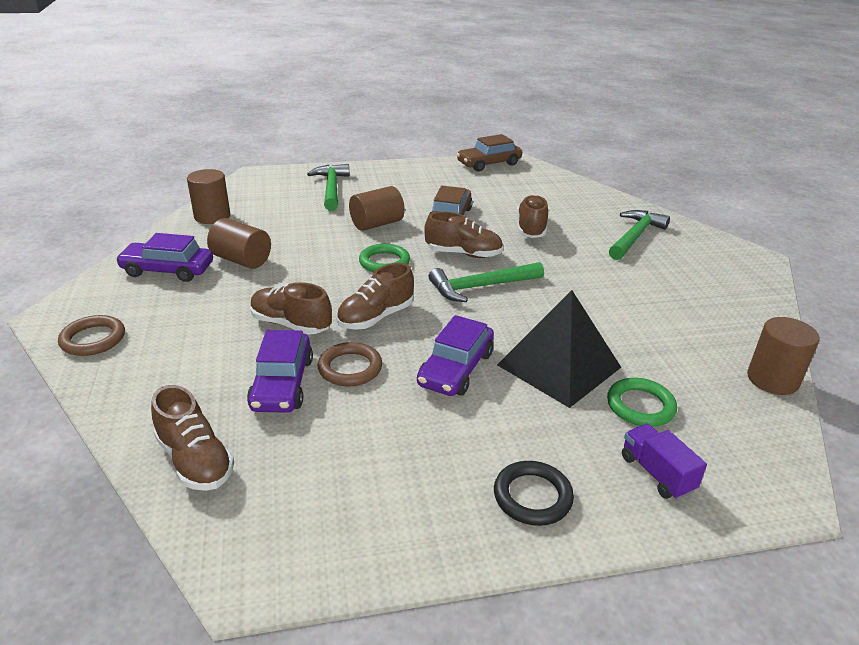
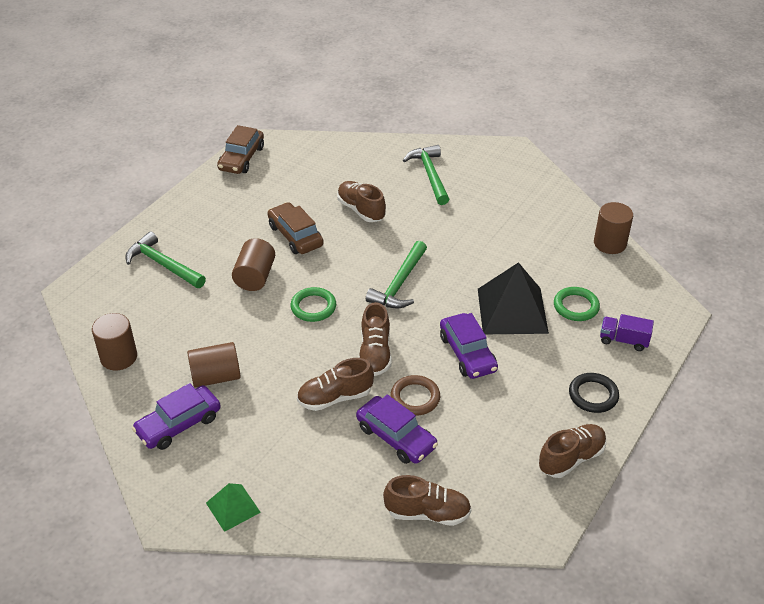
camera: 45 degrees left, 10 degrees up
(93, 339) = (233, 507): brown ring -> green pyramid
(463, 254) = (351, 263): brown shoe -> brown shoe (571, 458)

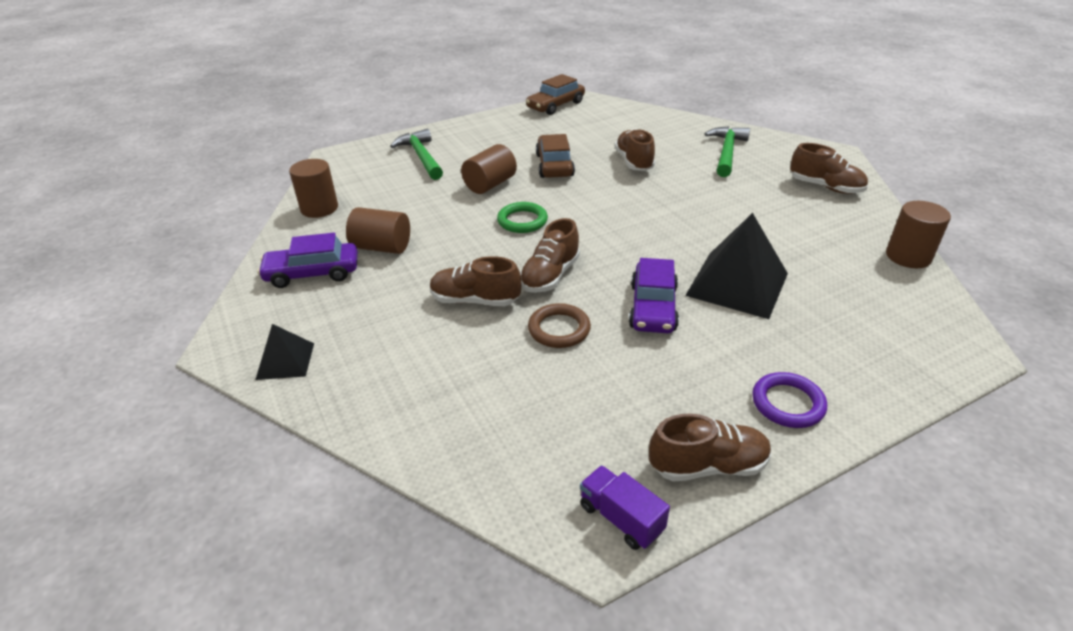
camera: 30 degrees right, 5 degrees down
(233, 507) = (285, 361): green pyramid -> black pyramid
(396, 437) = (506, 359): purple car -> none
(399, 284) = (625, 226): green hammer -> none
(427, 513) = (475, 452): brown shoe -> brown shoe (825, 187)
(576, 306) = (823, 303): green ring -> none
(593, 395) = (788, 403): black ring -> purple ring
(623, 340) = (870, 357): purple truck -> purple truck (621, 518)

